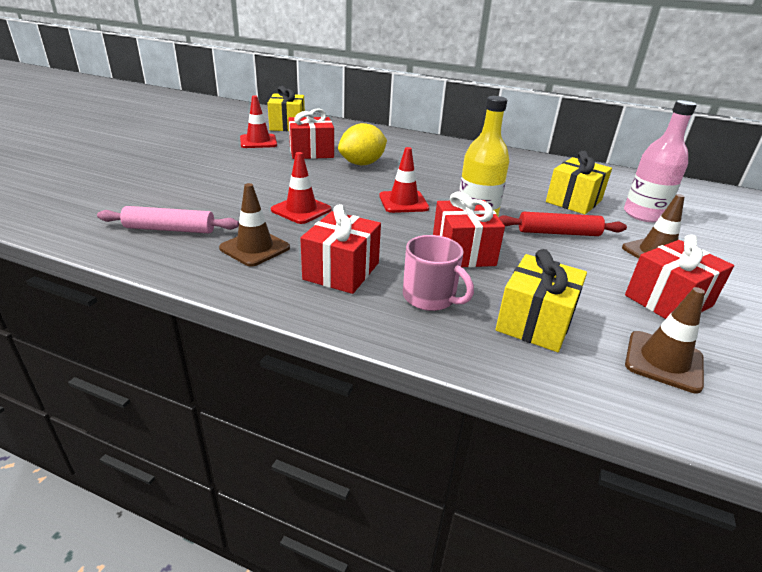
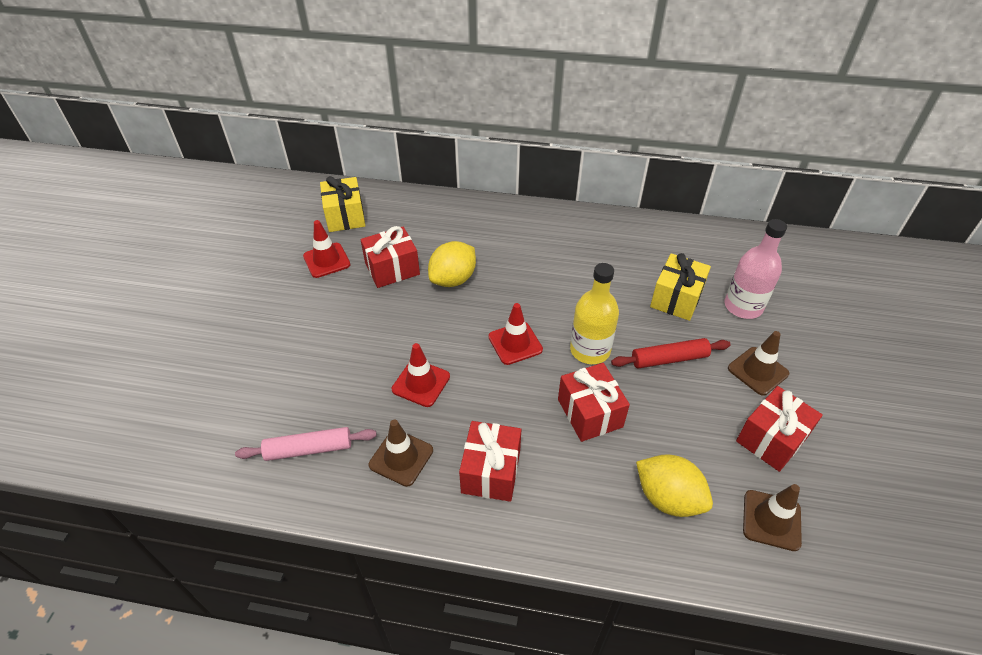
camera: 10 degrees left, 15 degrees up
(430, 297) = (577, 488): pink mug -> none
(535, 322) = (668, 498): yellow gift -> yellow lemon

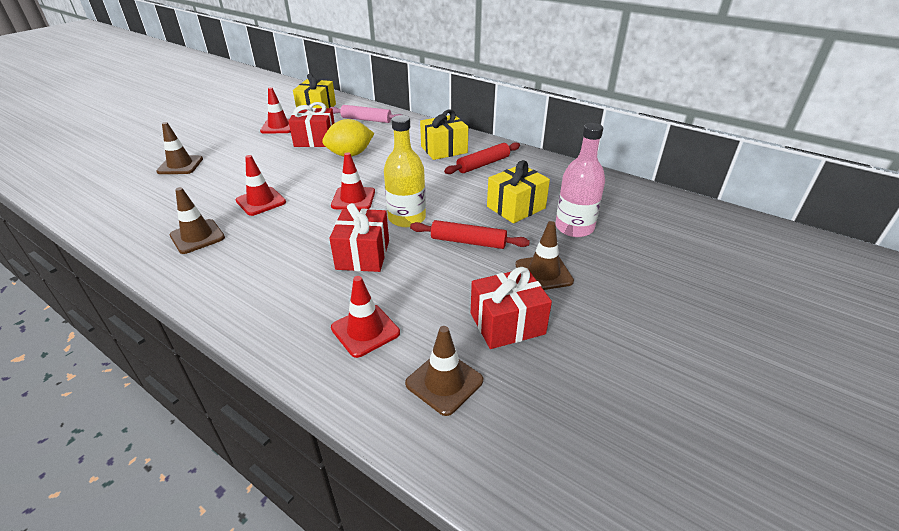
camera: 25 degrees right, 10 degrees down
(268, 363) = (180, 165): none -> brown traffic cone
(309, 449) = (148, 214): pink rolling pin -> pink rolling pin (366, 120)
(491, 471) = (247, 265): red gift -> none
(545, 239) = (444, 149): none -> yellow gift
(601, 249) = (483, 164): none -> red rolling pin
(668, 498) = (365, 330): yellow lemon -> red traffic cone

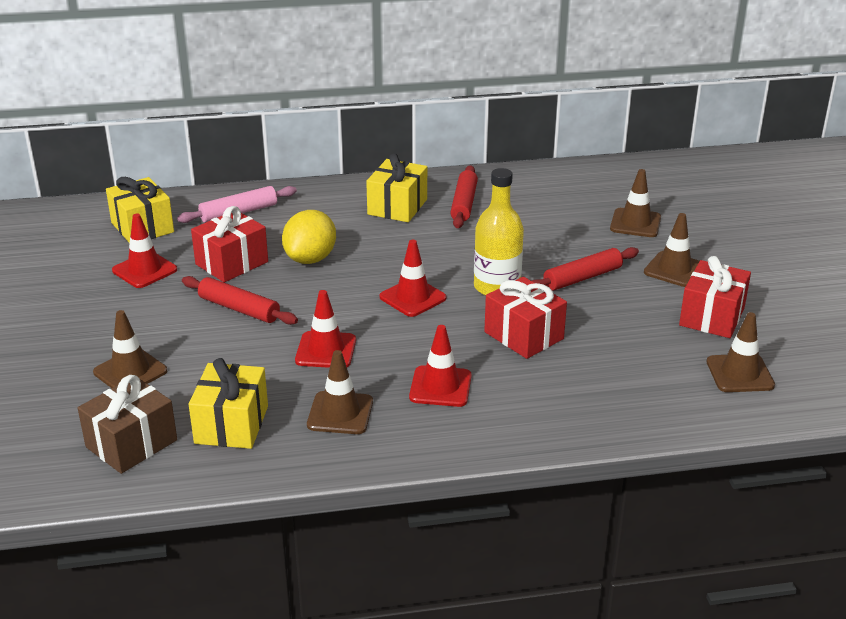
camera: 45 degrees left, 5 degrees down
(112, 196) = (131, 443): none -> brown gift
(273, 161) = (239, 309): none -> red rolling pin
(365, 330) = (635, 381): red traffic cone -> red traffic cone (440, 387)
(516, 207) = (565, 230): yellow gift -> yellow gift (231, 424)
(574, 227) = (635, 223): pink bottle -> brown traffic cone

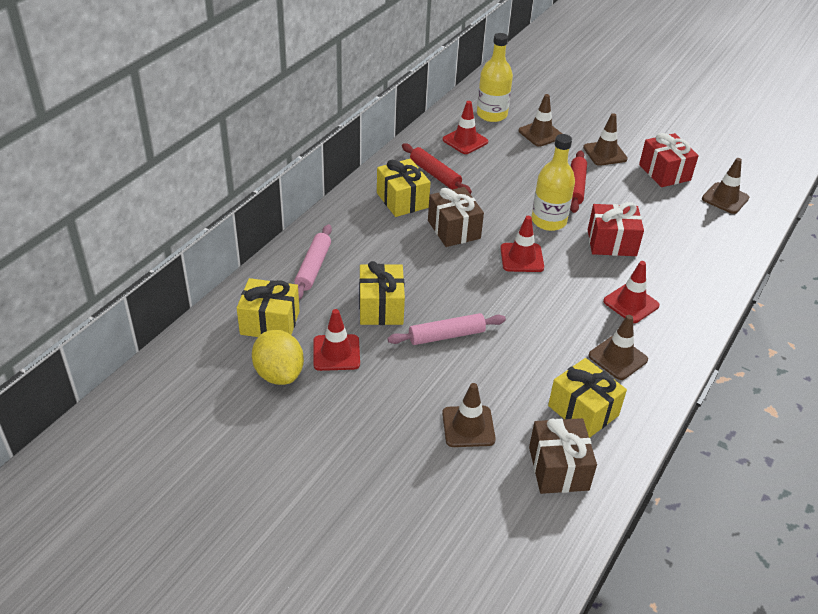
camera: 50 degrees left, 10 degrees up
(231, 263) = (381, 307): red gift -> yellow gift
(239, 309) = (446, 335): red rolling pin -> pink rolling pin
(310, 259) = (421, 271): yellow lemon -> yellow lemon (279, 373)
(326, 350) = (541, 325): red traffic cone -> red traffic cone (465, 141)
(397, 247) = (454, 229): none -> brown gift
(615, 187) = (492, 114): none -> yellow bottle

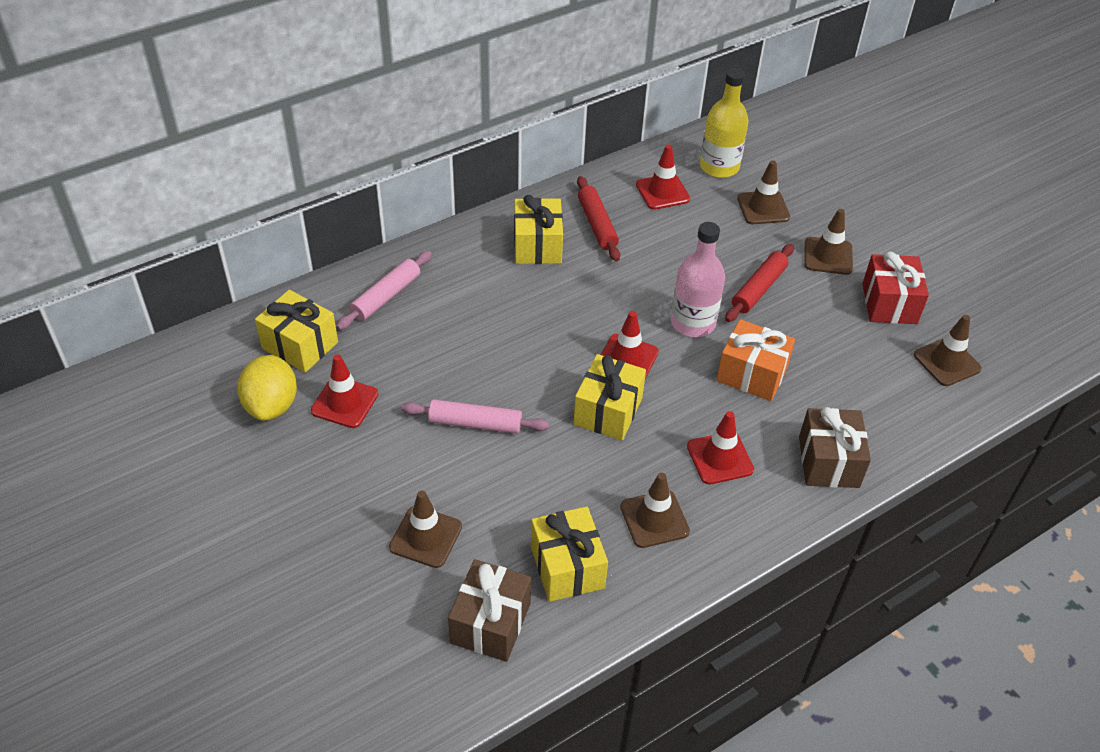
camera: 25 degrees right, 5 degrees up
(381, 307) = (426, 366): yellow gift -> yellow gift (608, 411)
(454, 229) = (572, 299): brown gift -> brown gift (828, 462)
(548, 221) = (693, 323): yellow bottle -> pink bottle
(611, 243) = (752, 374): red gift -> orange gift

